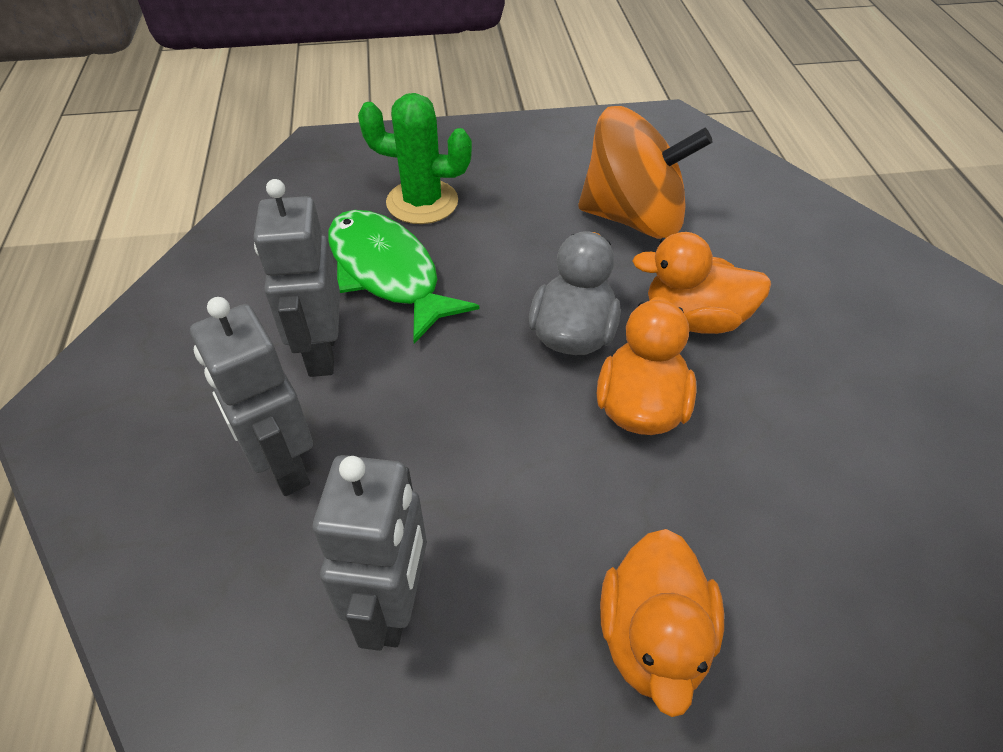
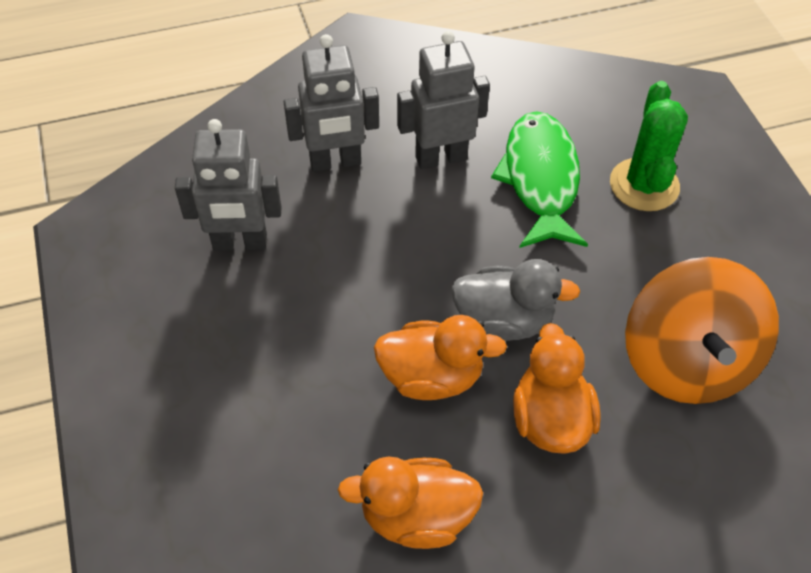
camera: 80 degrees right, 5 degrees up
(283, 466) = (335, 162): grey robot -> grey robot turned 150 degrees counterclockwise
(388, 273) = (540, 179): green fish -> green fish turned 45 degrees counterclockwise
(653, 639) = (229, 391): orange duck -> orange duck (416, 516)

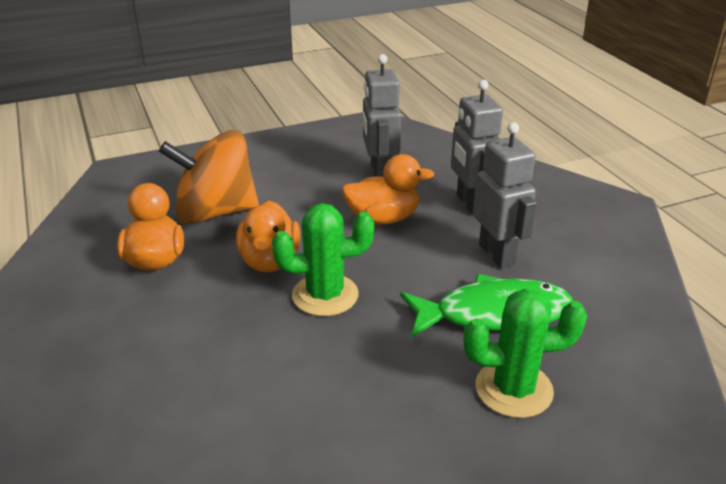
camera: 85 degrees right, 20 degrees down
(503, 321) = (325, 295): grey duck -> green cactus
(550, 419) = (229, 323): orange duck -> orange duck (383, 218)
(686, 361) = (288, 414): orange spinning top -> orange spinning top (215, 212)

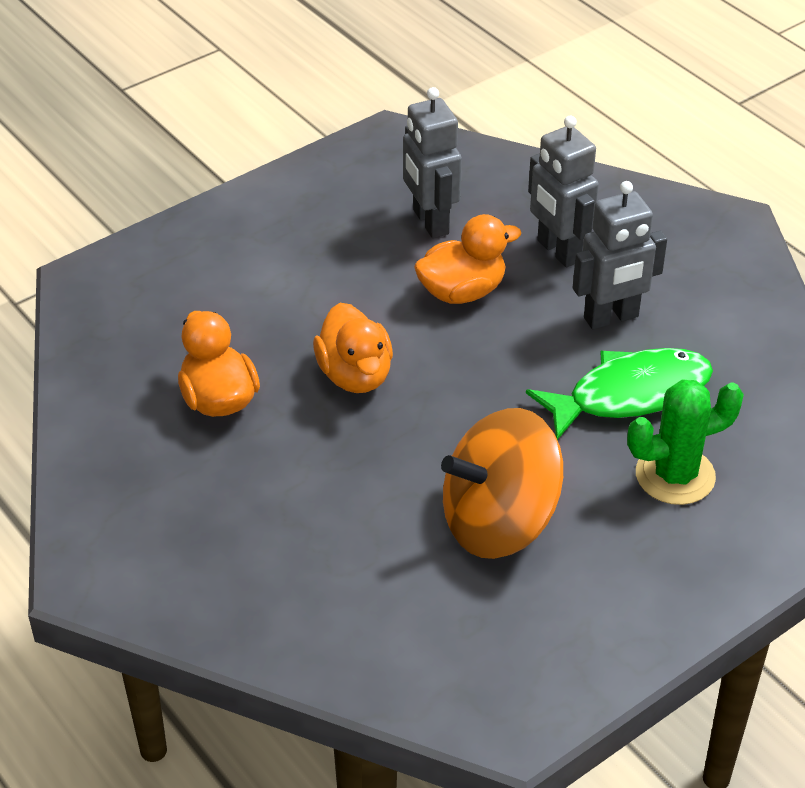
camera: 15 degrees left, 10 degrees up
(215, 212) = (252, 319): orange spinning top -> orange spinning top (499, 522)
(325, 295) = (440, 407): green cactus -> none
(497, 254) = (611, 318): grey robot -> grey robot turned 105 degrees clockwise

